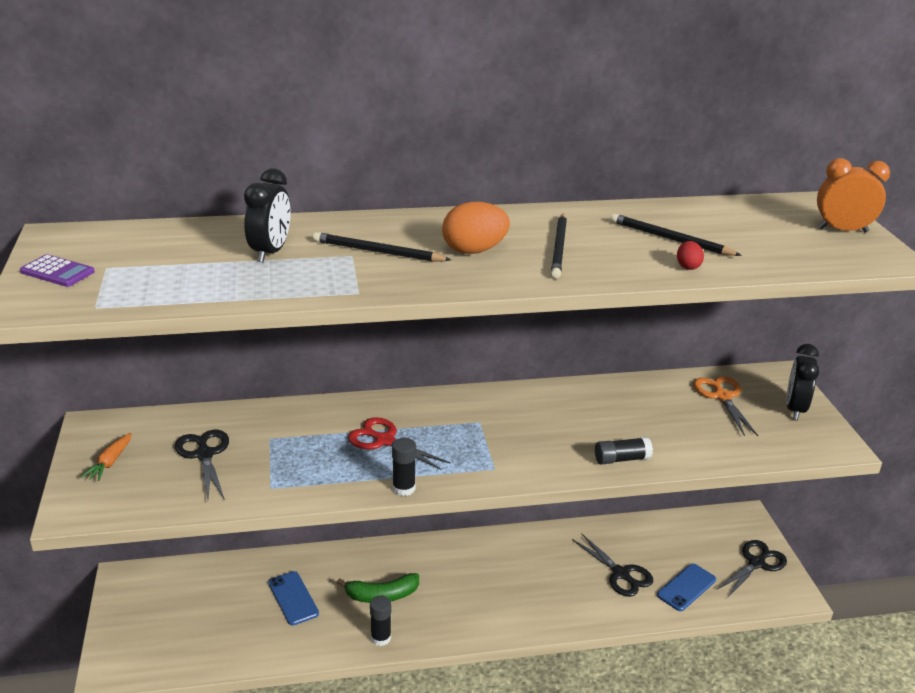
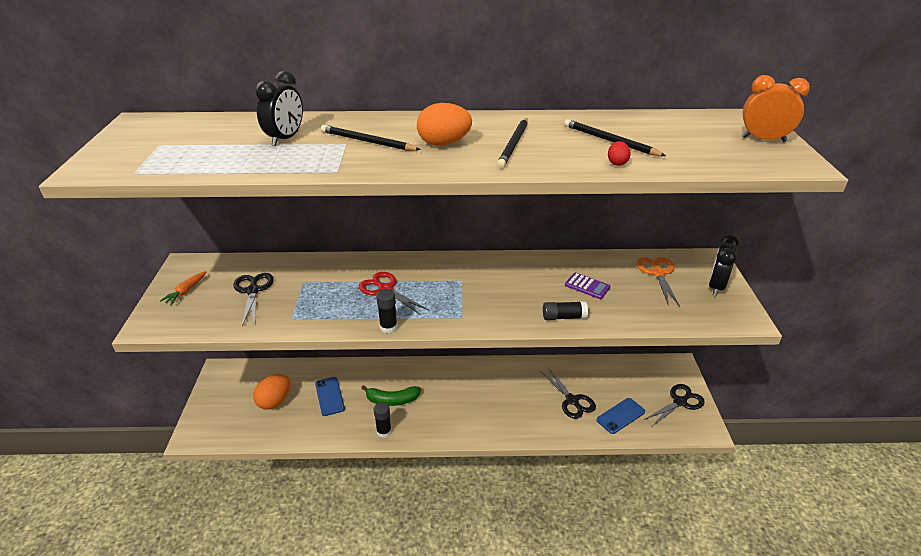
camera: 10 degrees right, 5 degrees up
(57, 272) = (122, 146): purple calculator -> purple calculator (587, 286)
(216, 612) = (275, 401): none -> orange egg

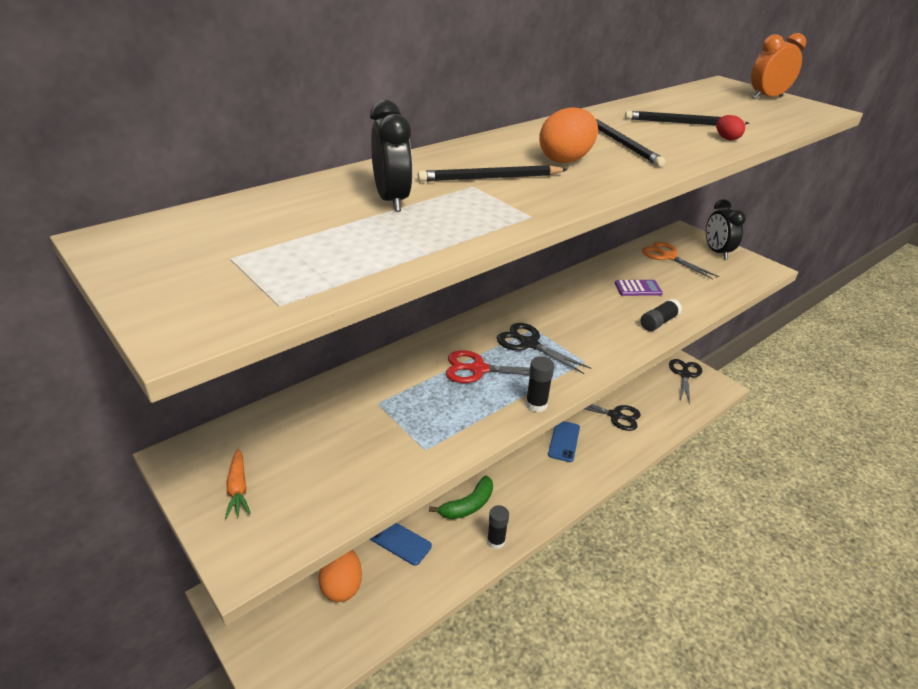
camera: 40 degrees left, 0 degrees up
(253, 291) = (331, 442): black scissors -> black scissors (529, 344)
(620, 416) = (661, 408): blue phone -> blue phone (564, 441)

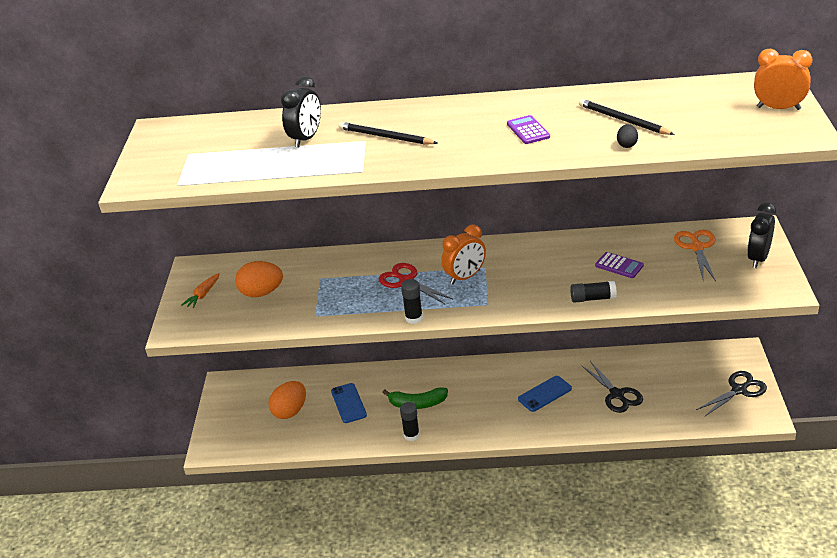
camera: 45 degrees right, 0 degrees up
(529, 344) = (465, 277): black scissors -> orange clock
(565, 160) = (459, 134): orange egg -> orange egg (261, 293)
(623, 144) = (528, 130): black pencil -> purple calculator
(726, 138) = (627, 145): red egg -> black egg

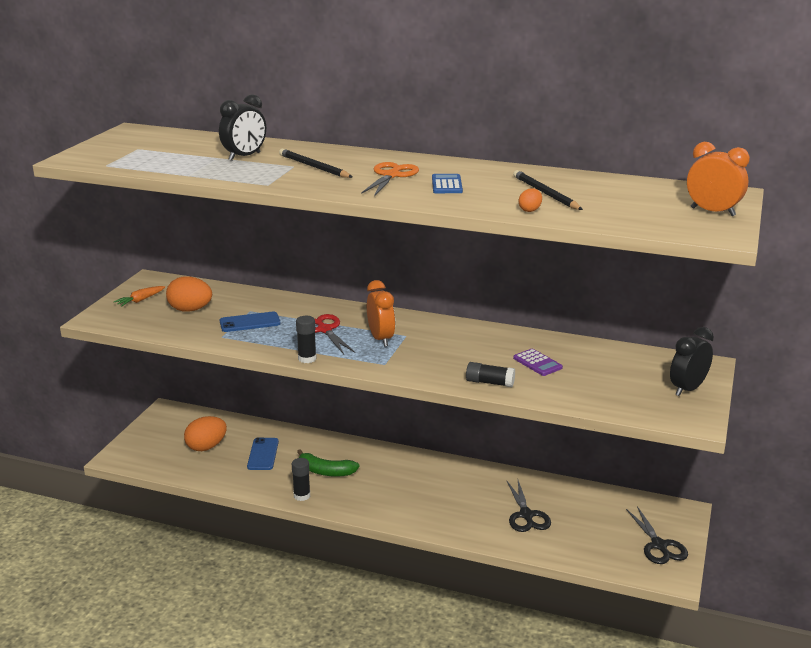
camera: 15 degrees right, 10 degrees down
(465, 277) = (381, 339): orange clock -> orange clock turned 90 degrees counterclockwise
(528, 130) = (446, 185): purple calculator -> blue calculator
(545, 394) = (453, 495): blue phone -> blue phone (250, 322)
(627, 145) = (530, 210): black egg -> orange egg
(697, 247) = (629, 366): orange scissors -> orange scissors (391, 175)
(739, 390) = (659, 545): black scissors -> black scissors turned 90 degrees clockwise

